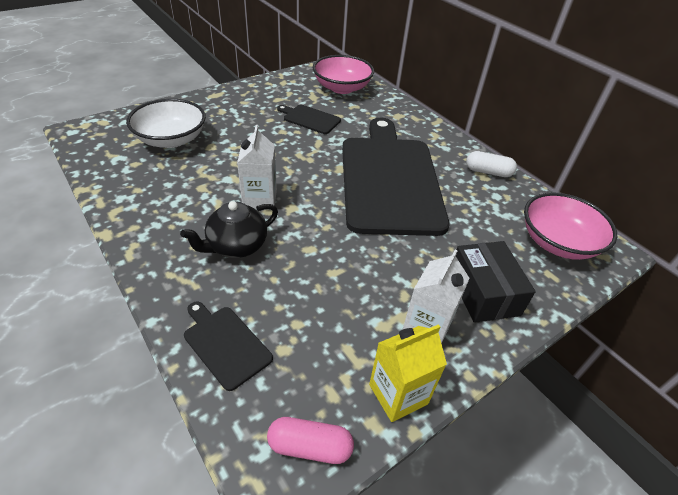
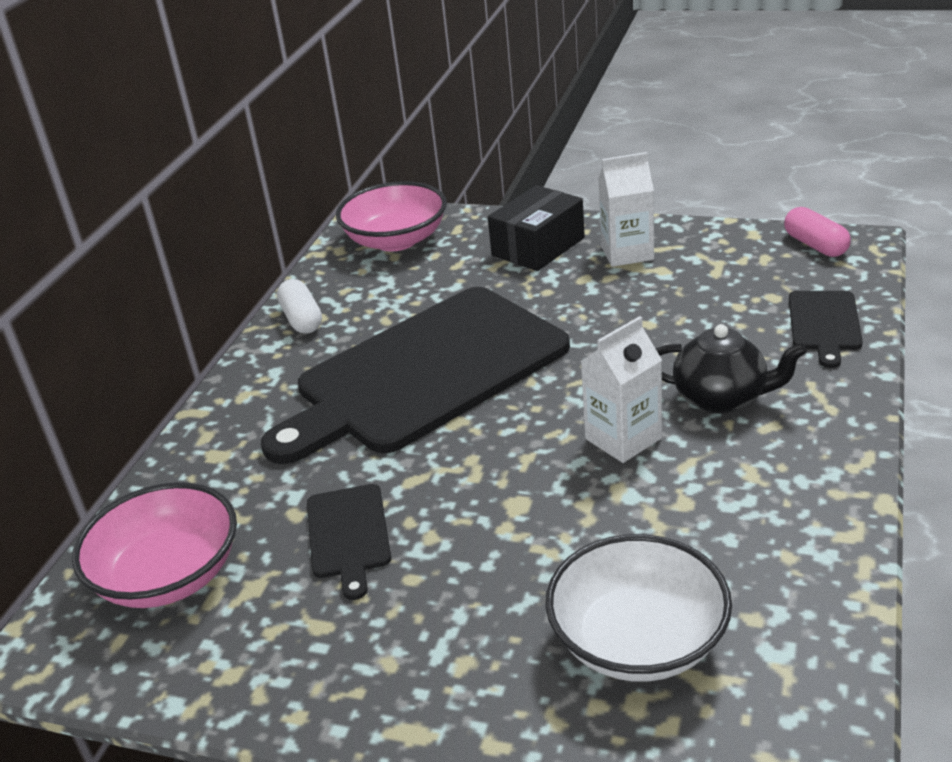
camera: 120 degrees left, 10 degrees down
(398, 394) = (713, 236): yellow carton -> none

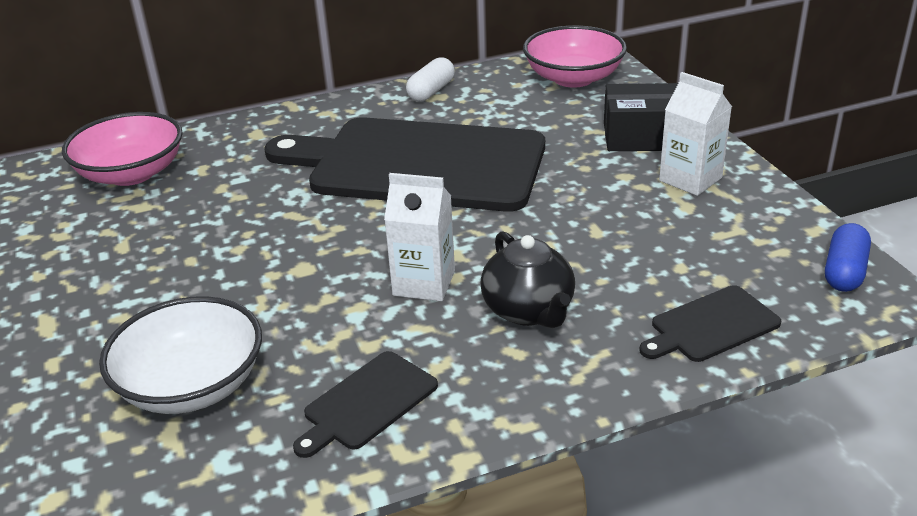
camera: 50 degrees right, 0 degrees up
(348, 535) = (215, 216): black cutting board -> black cutting board (367, 403)
(815, 245) = (844, 271): pink capsule -> blue capsule

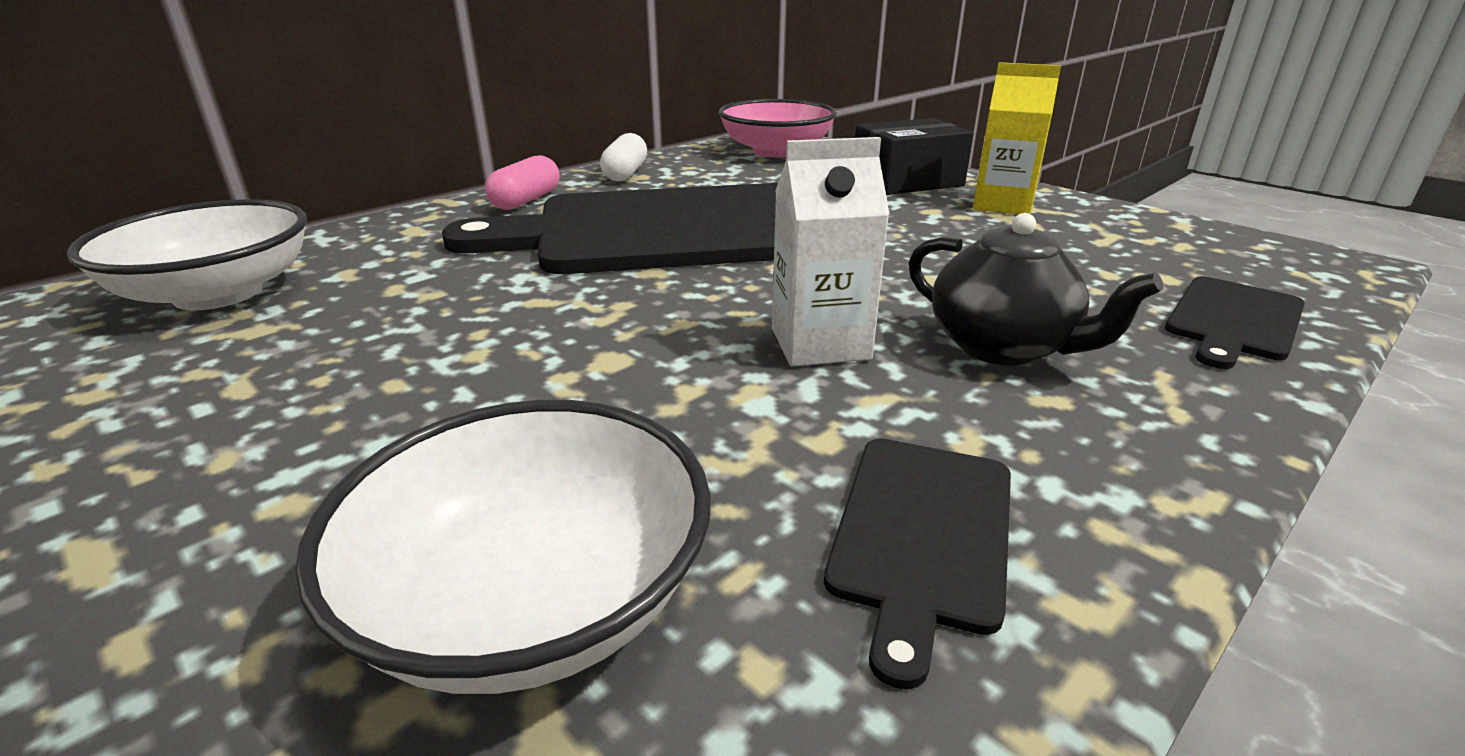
camera: 25 degrees left, 5 degrees down
(131, 173) = (218, 293): pink bowl -> white bowl
(341, 113) = (526, 200): none -> pink capsule
(690, 179) = (1002, 204): white carton -> yellow carton
(844, 271) = (1269, 251): blue capsule -> none

